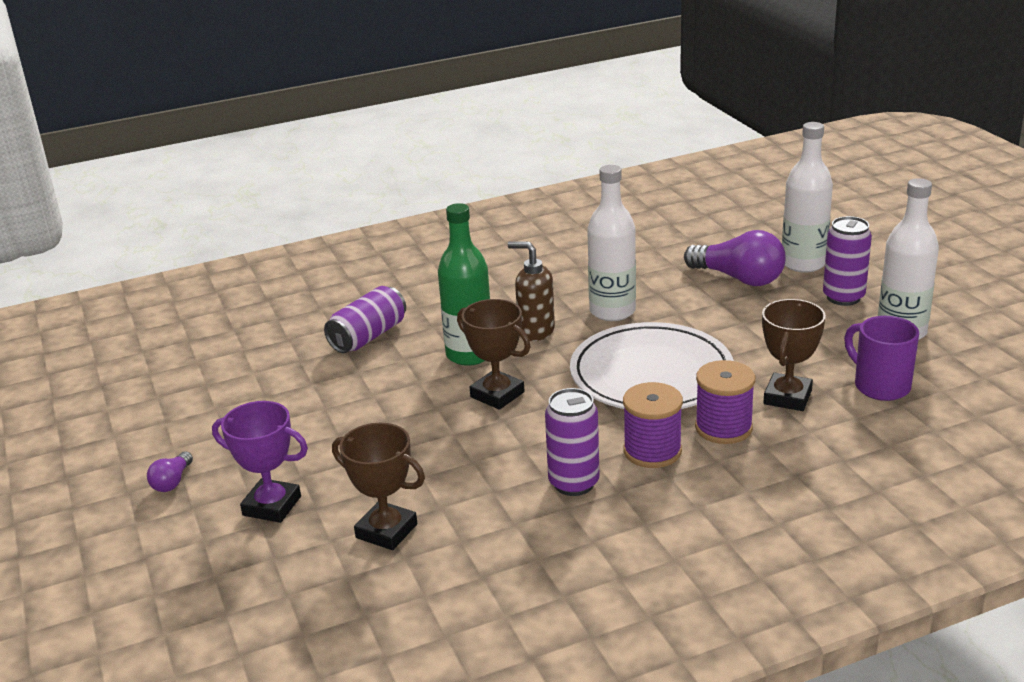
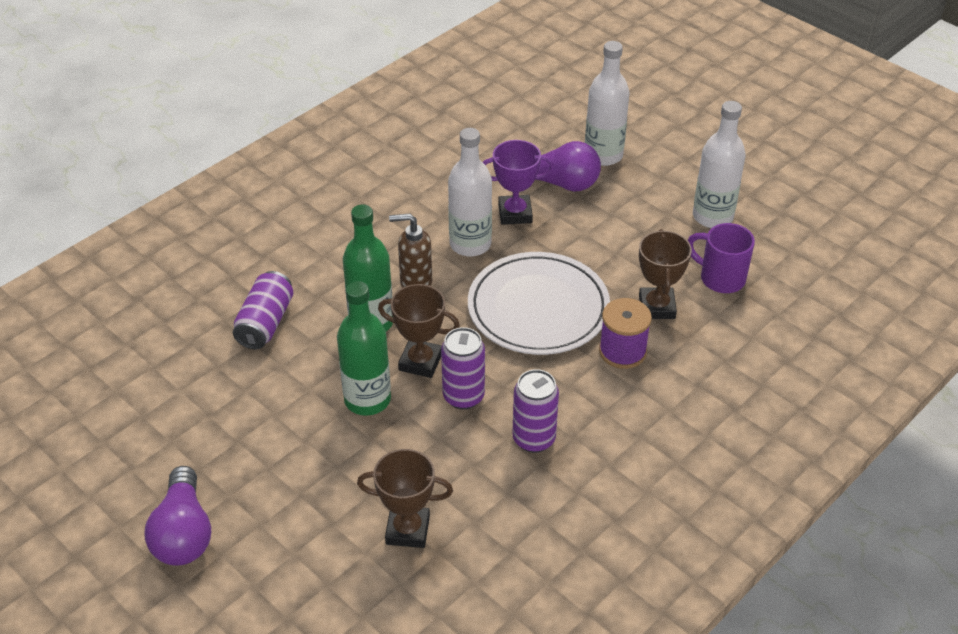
camera: 25 degrees left, 15 degrees up
(172, 482) = (183, 533): purple light bulb -> purple light bulb, size x2.07
(272, 506) = (292, 533): purple trophy -> purple trophy (515, 213)
(422, 414) = (367, 400): none -> green bottle
(652, 451) = (579, 389): purple spool -> none
(843, 297) = (652, 188): purple can -> purple can (463, 396)

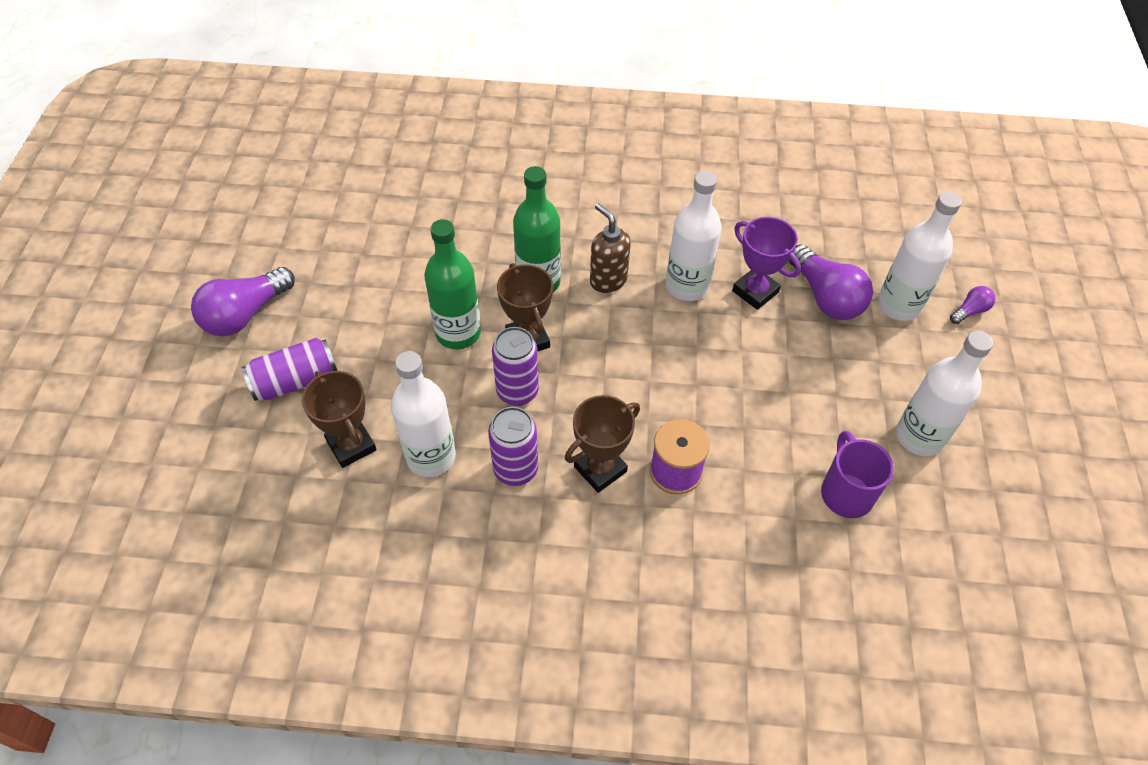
camera: 50 degrees right, 10 degrees up
(265, 323) = (477, 223): purple can -> purple can (295, 381)
(471, 484) = (431, 457): none -> white bottle
(538, 308) = (663, 378): white plate -> none
(642, 128) = (970, 311): none -> purple light bulb
(656, 307) = (755, 464): brown trophy -> brown trophy (600, 469)

